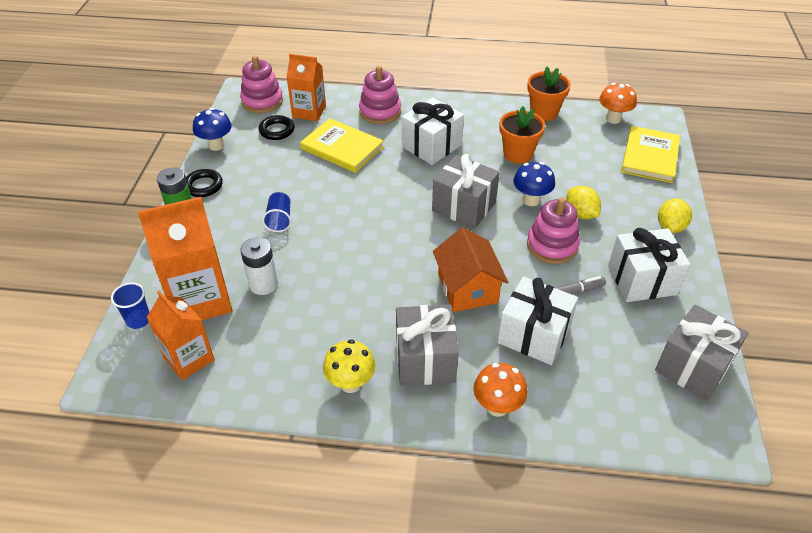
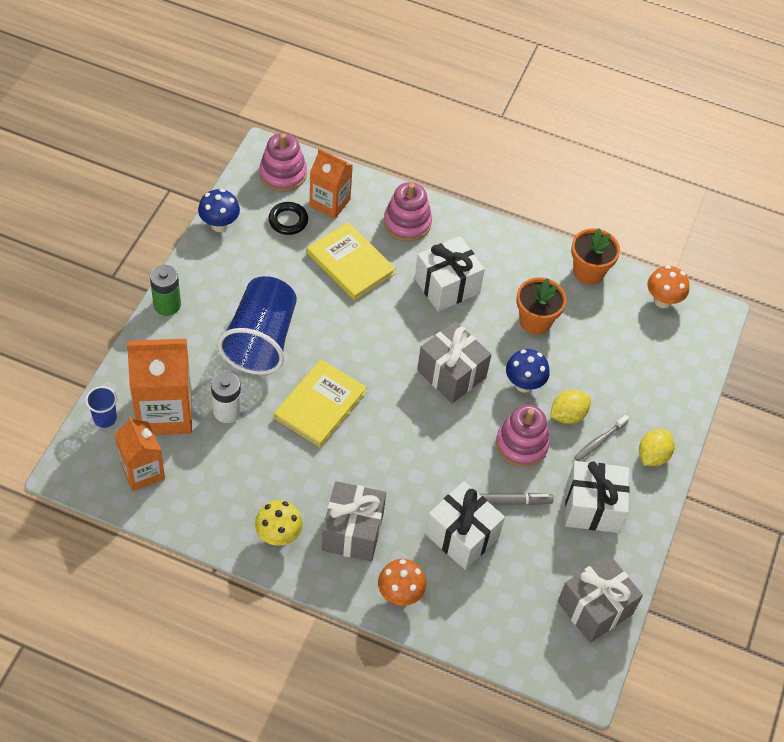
camera: 10 degrees right, 10 degrees up
(203, 186) = (195, 276): black ring -> none
(279, 220) = (261, 340): blue cup -> blue cup, size x2.28
(467, 288) = (419, 469): orange house -> none
(580, 214) = (567, 415): yellow lemon -> yellow lemon turned 75 degrees clockwise
(618, 227) = (599, 441): none -> grey toothbrush
(649, 157) = (677, 363): yellow book -> yellow book (320, 405)

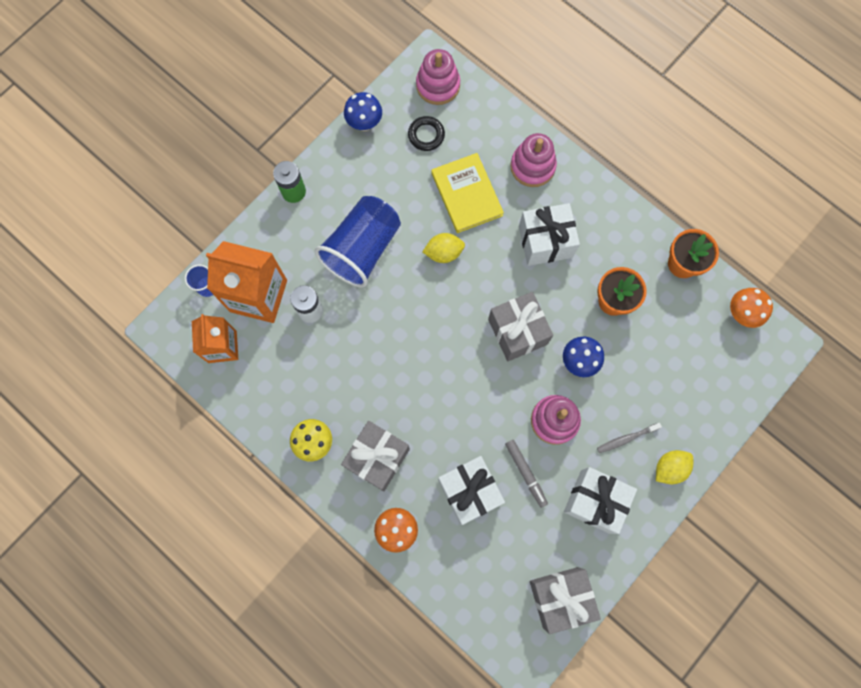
camera: 25 degrees right, 20 degrees up
(320, 405) = (391, 328): yellow book -> none
(330, 202) = (469, 126): orange carton -> none
(512, 502) = (525, 473): grey marker -> grey marker turned 45 degrees clockwise
(567, 415) = (607, 404): yellow lemon -> yellow lemon (443, 253)

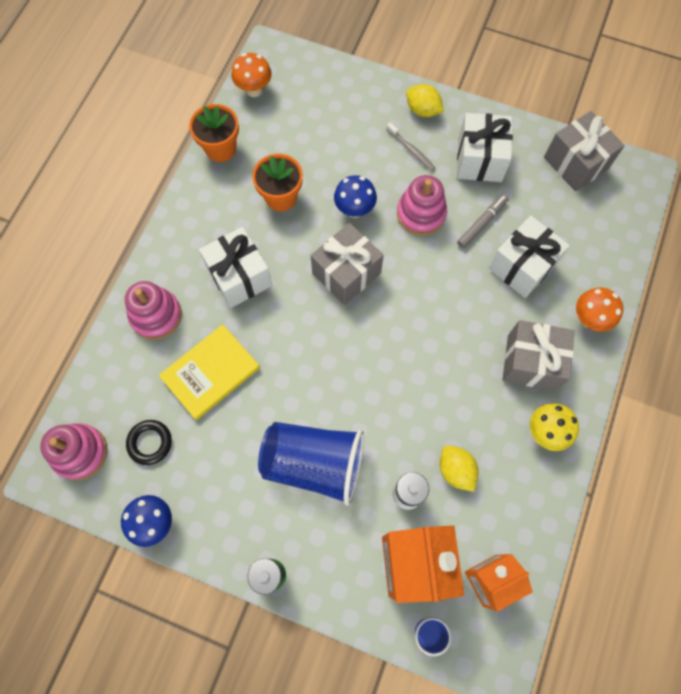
camera: 110 degrees left, 5 degrees down
(443, 253) = (287, 373): yellow lemon -> yellow lemon (456, 470)

